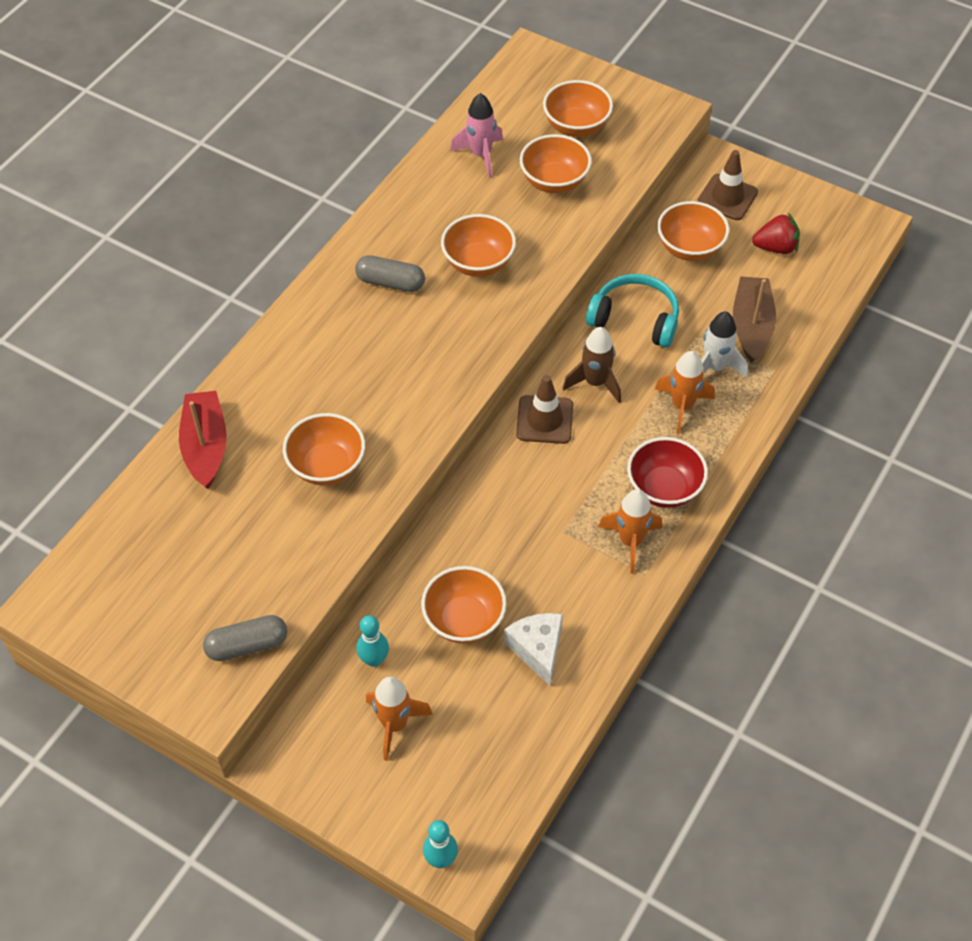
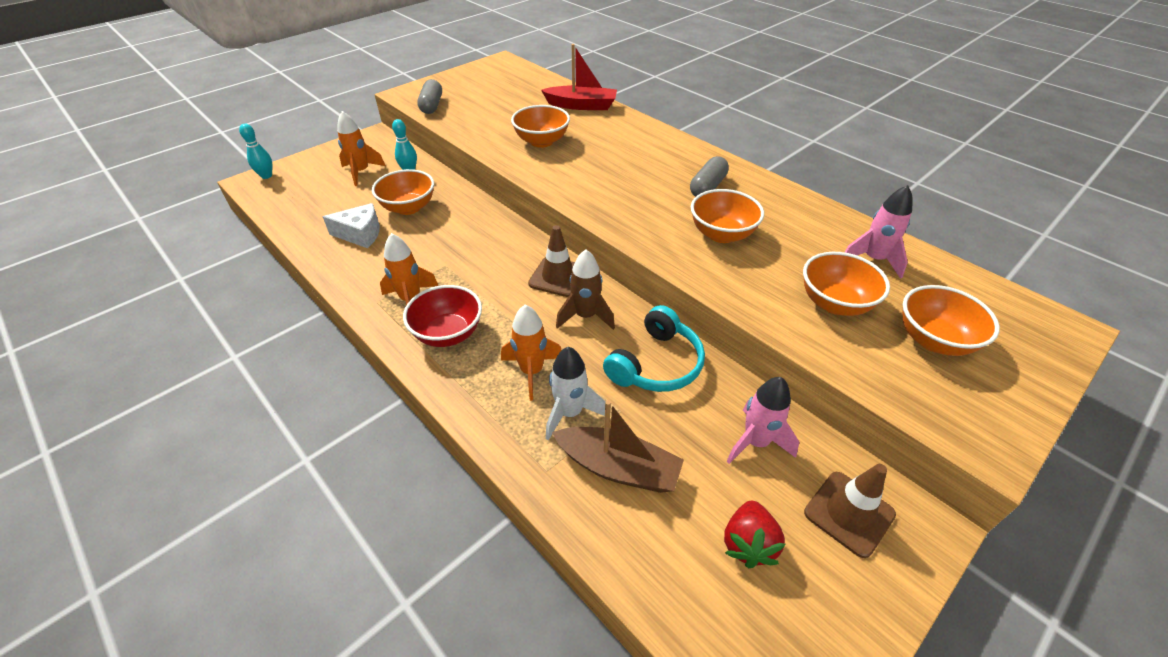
camera: 105 degrees right, 10 degrees down
(690, 248) = (755, 442): orange bowl -> pink rocket

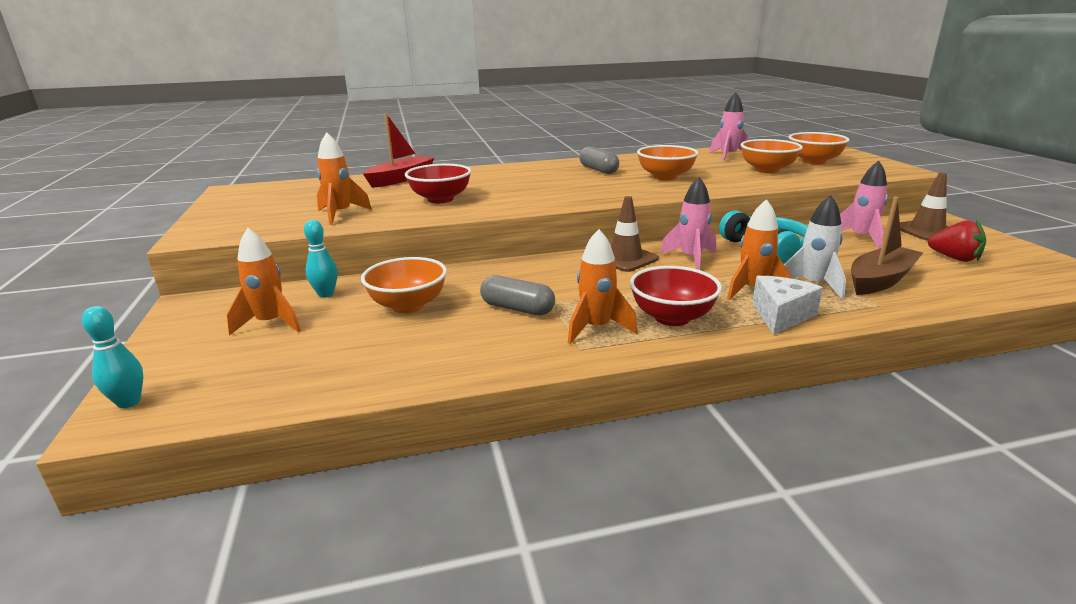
camera: 60 degrees left, 20 degrees down
(360, 234) = (424, 342): white cheese -> white cheese (781, 315)
(431, 105) = (260, 228): grey capsule -> grey capsule (517, 309)
(477, 119) = (340, 214): none -> orange rocket
(541, 141) = (440, 199): orange bowl -> red bowl
(585, 316) = (691, 259): brown rocket -> pink rocket

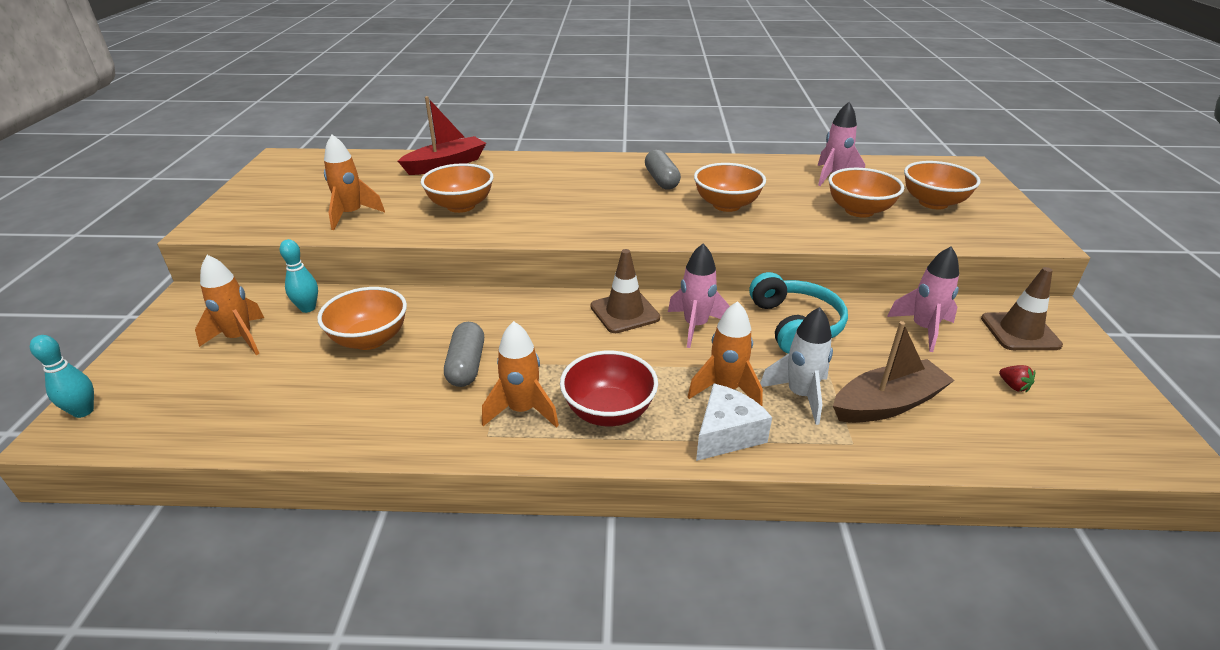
camera: 15 degrees right, 10 degrees up
(440, 199) = (461, 206): red bowl -> orange bowl
(517, 309) = (466, 365): grey capsule -> grey capsule turned 45 degrees clockwise
(954, 258) = (1013, 386): red strawberry -> red strawberry, size x0.53

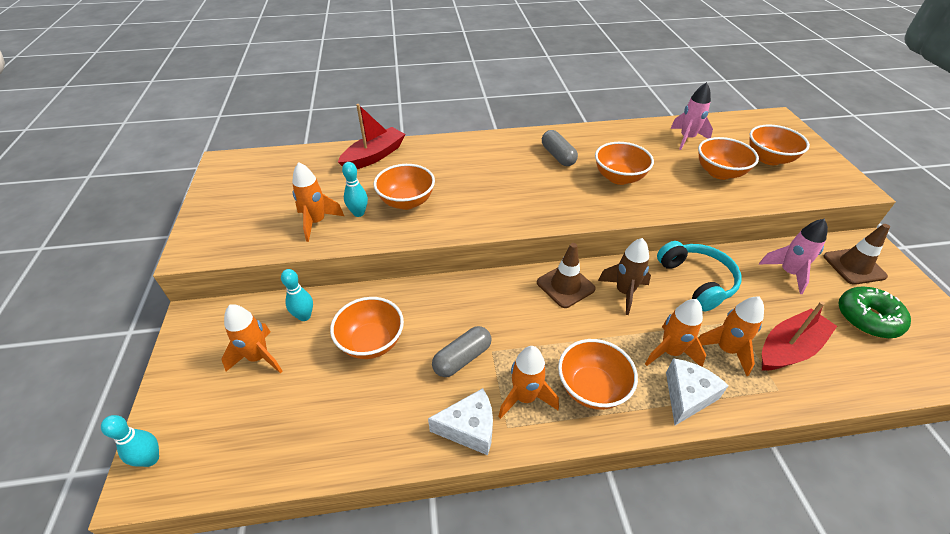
camera: 10 degrees left, 10 degrees up
(402, 211) = (358, 213): none -> turquoise bowling pin
(442, 430) = (469, 428): none -> white cheese
(466, 365) = (462, 358): grey capsule -> grey capsule turned 60 degrees clockwise
(609, 412) = (592, 388): red bowl -> orange bowl
(695, 326) = (624, 292): pink rocket -> brown rocket
(800, 395) = (725, 350): white rocket -> orange rocket
(887, 404) = (789, 348): brown boat -> red boat
(1013, 386) = (867, 318): red strawberry -> green donut

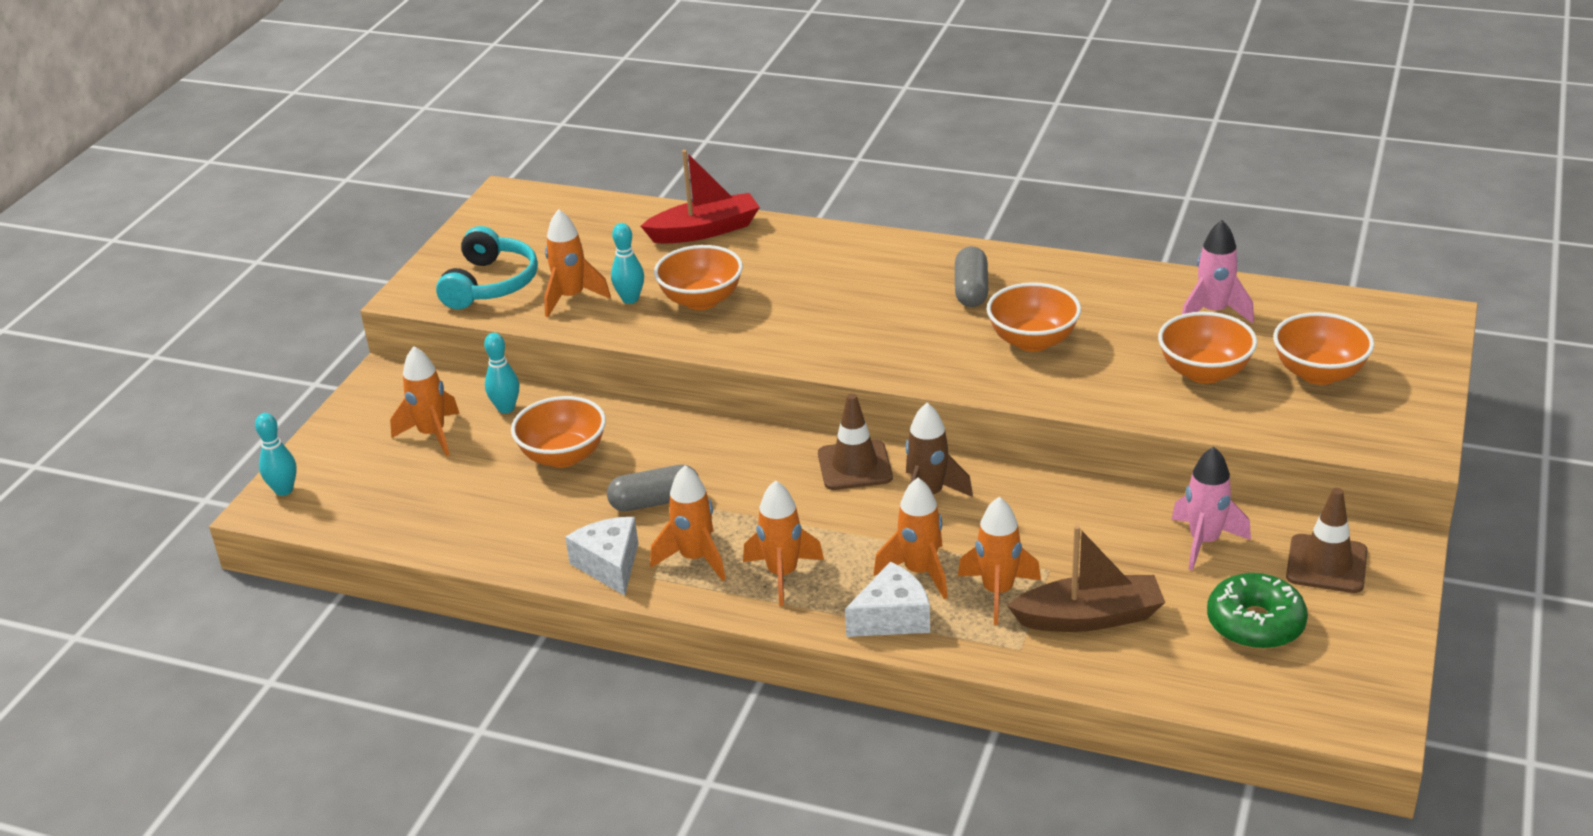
camera: 30 degrees right, 10 degrees down
(469, 428) = (610, 565): white cheese -> white cheese turned 135 degrees counterclockwise
(592, 388) = (782, 574): orange bowl -> orange rocket
(697, 281) = (1049, 512): turquoise headphones -> turquoise headphones (490, 284)
(789, 348) = (1089, 617): red boat -> brown boat

